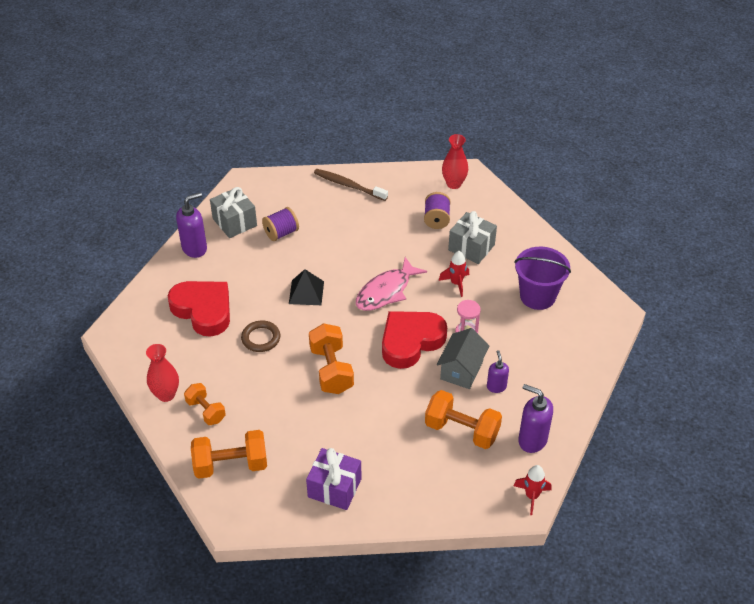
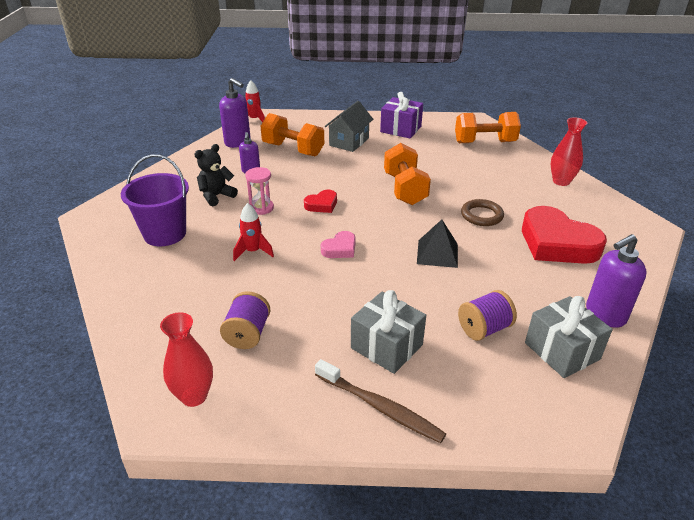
camera: 175 degrees left, 10 degrees down
(206, 411) = (518, 170): orange dumbbell -> none
(386, 291) = (340, 249): pink fish -> pink heart
(410, 341) = (322, 205): red heart -> red heart, size x0.47
(461, 370) = (278, 182): grey house -> grey house (349, 142)
(471, 247) = (214, 291): grey gift -> grey gift (386, 346)
(515, 345) = (216, 196): none -> black teddy bear

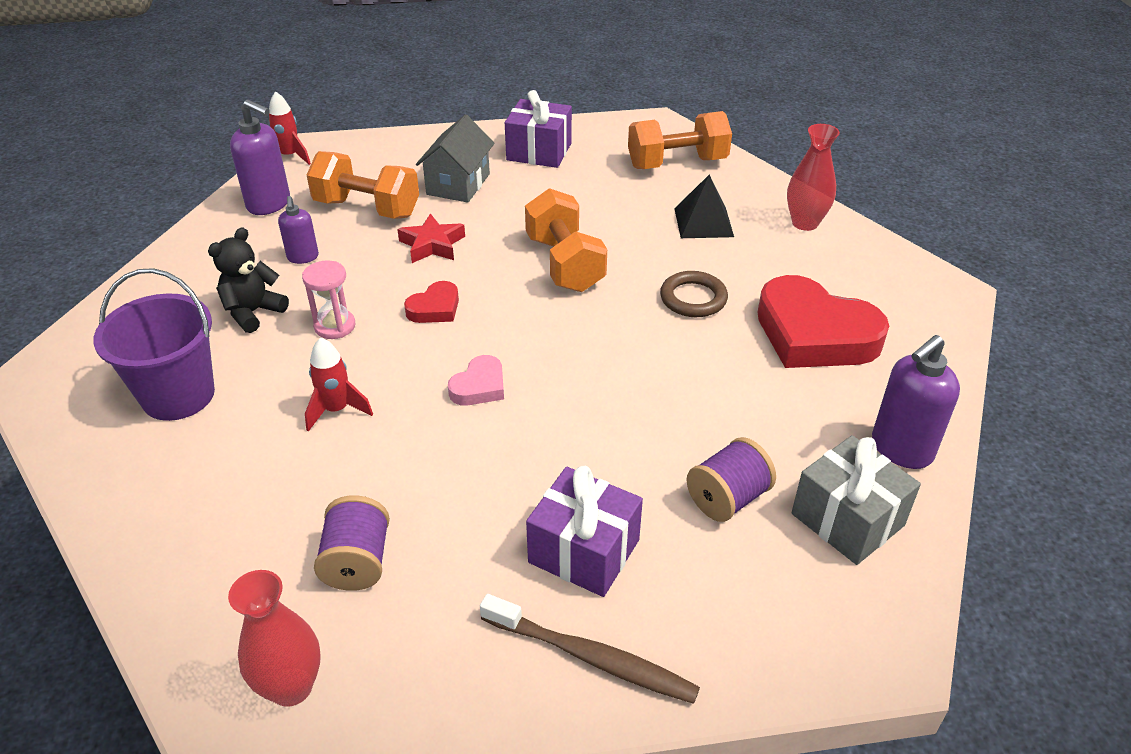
camera: 10 degrees left, 5 degrees up
(327, 171) = (432, 245): none -> red star
(386, 346) = (584, 551): grey gift -> purple gift
(437, 253) = (635, 375): black pyramid -> black pyramid (703, 222)

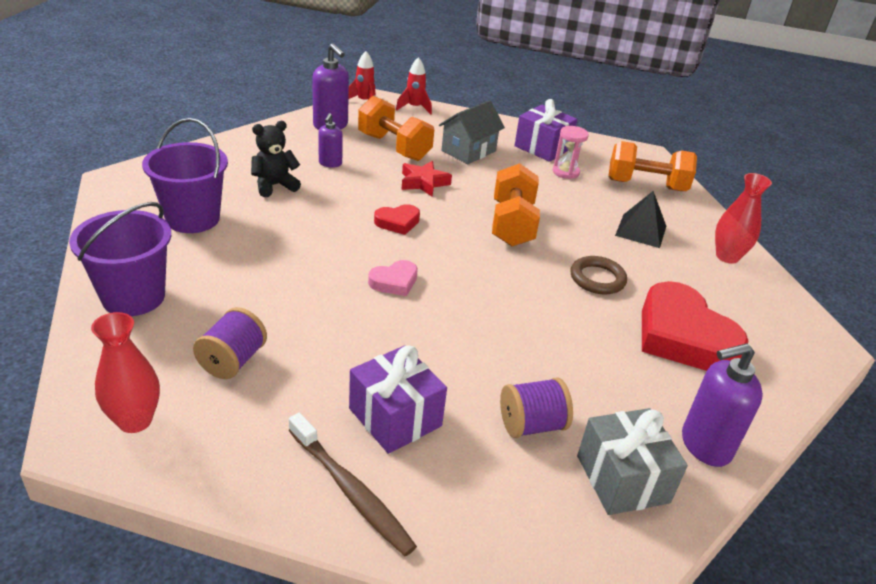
camera: 20 degrees right, 5 degrees down
(176, 531) = (133, 297): none -> purple bucket
(335, 326) = (321, 211): pink hourglass -> pink hourglass (565, 172)
(337, 410) = (286, 262): red rocket -> red rocket (414, 108)

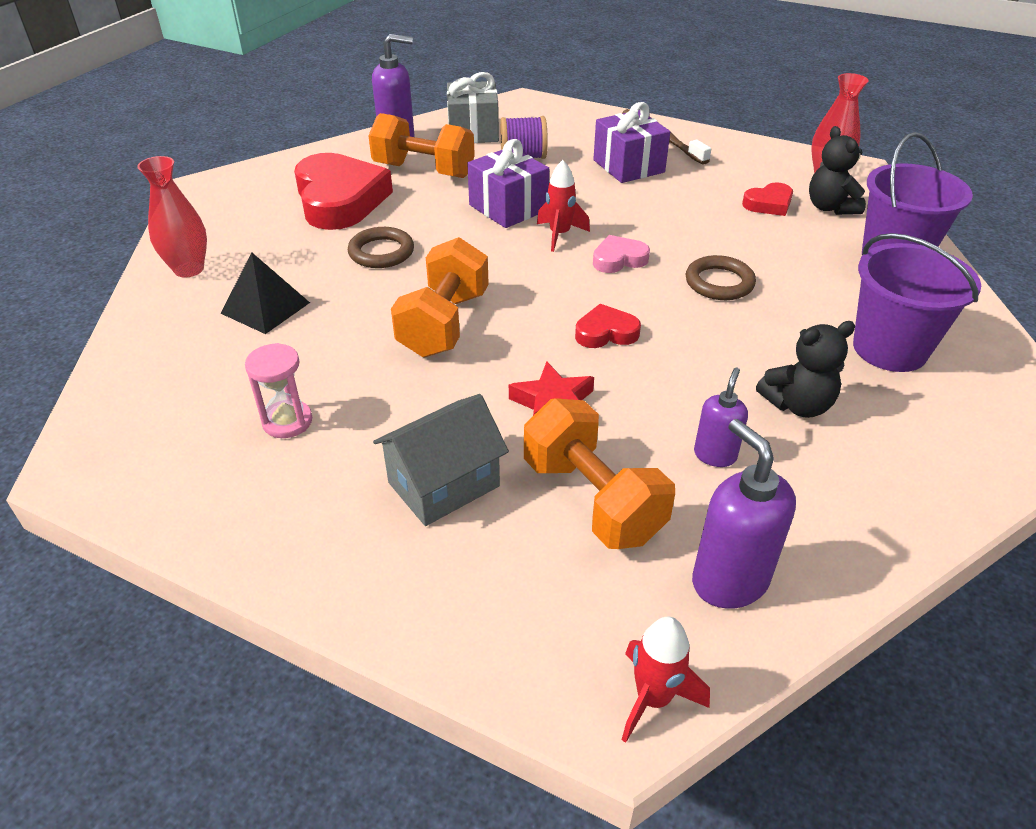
camera: 165 degrees left, 5 degrees up
(162, 360) = (830, 207): none -> black teddy bear
(232, 361) = (769, 204): purple spool -> red heart
(308, 264) = (719, 283): none -> brown ring
(414, 108) = (520, 663): red rocket -> red rocket (559, 235)
(542, 147) = (283, 492): purple gift -> purple gift (508, 208)
(646, 185) = (169, 387): orange dumbbell -> orange dumbbell (424, 170)

